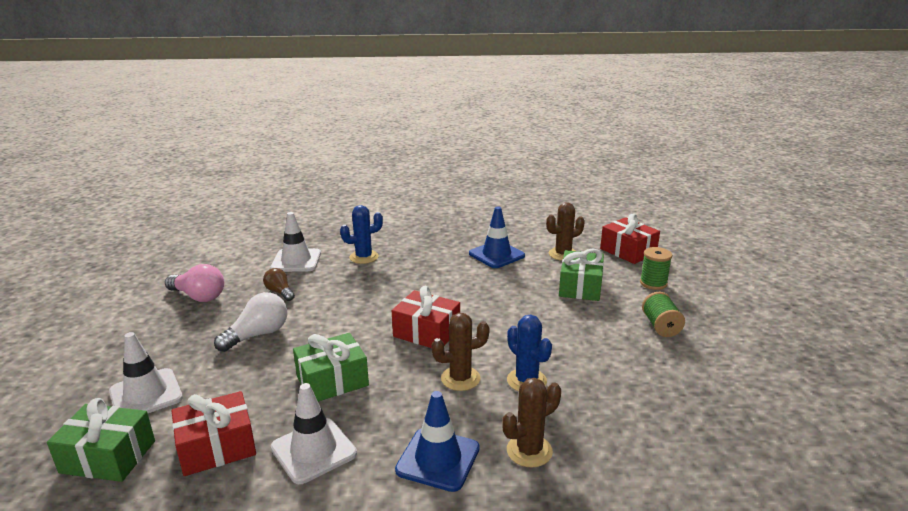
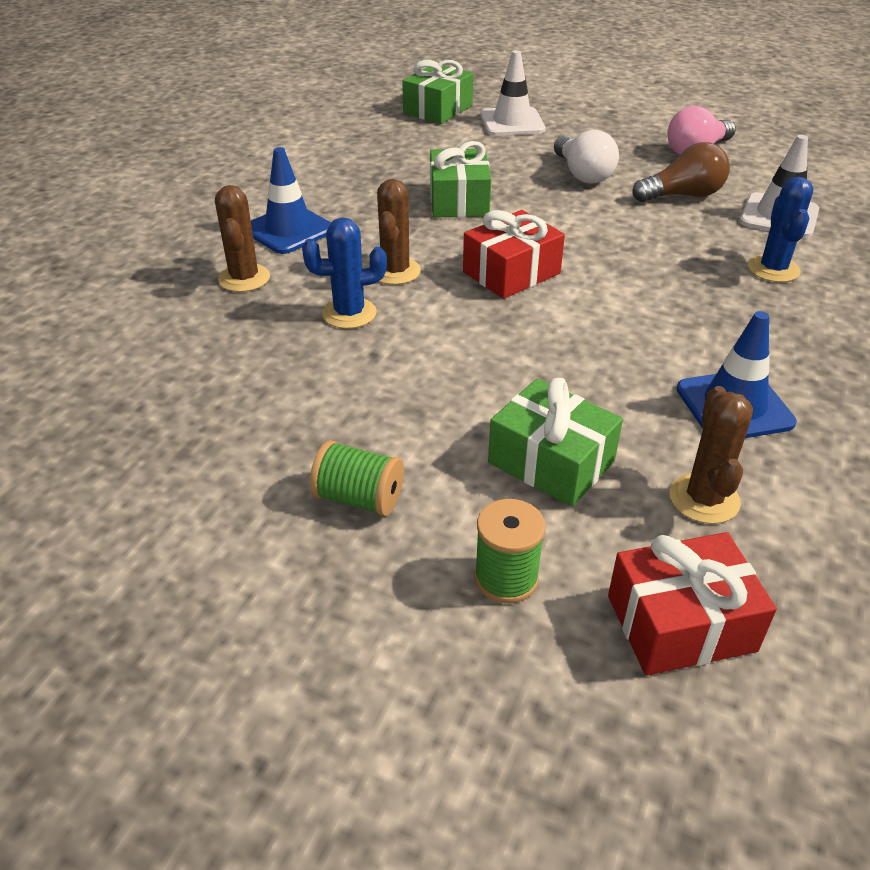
camera: 115 degrees right, 15 degrees up
(217, 447) = (409, 144): red gift -> none
(280, 292) = (682, 195): brown light bulb -> brown light bulb, size x1.58
(313, 450) = (362, 179): white traffic cone -> none

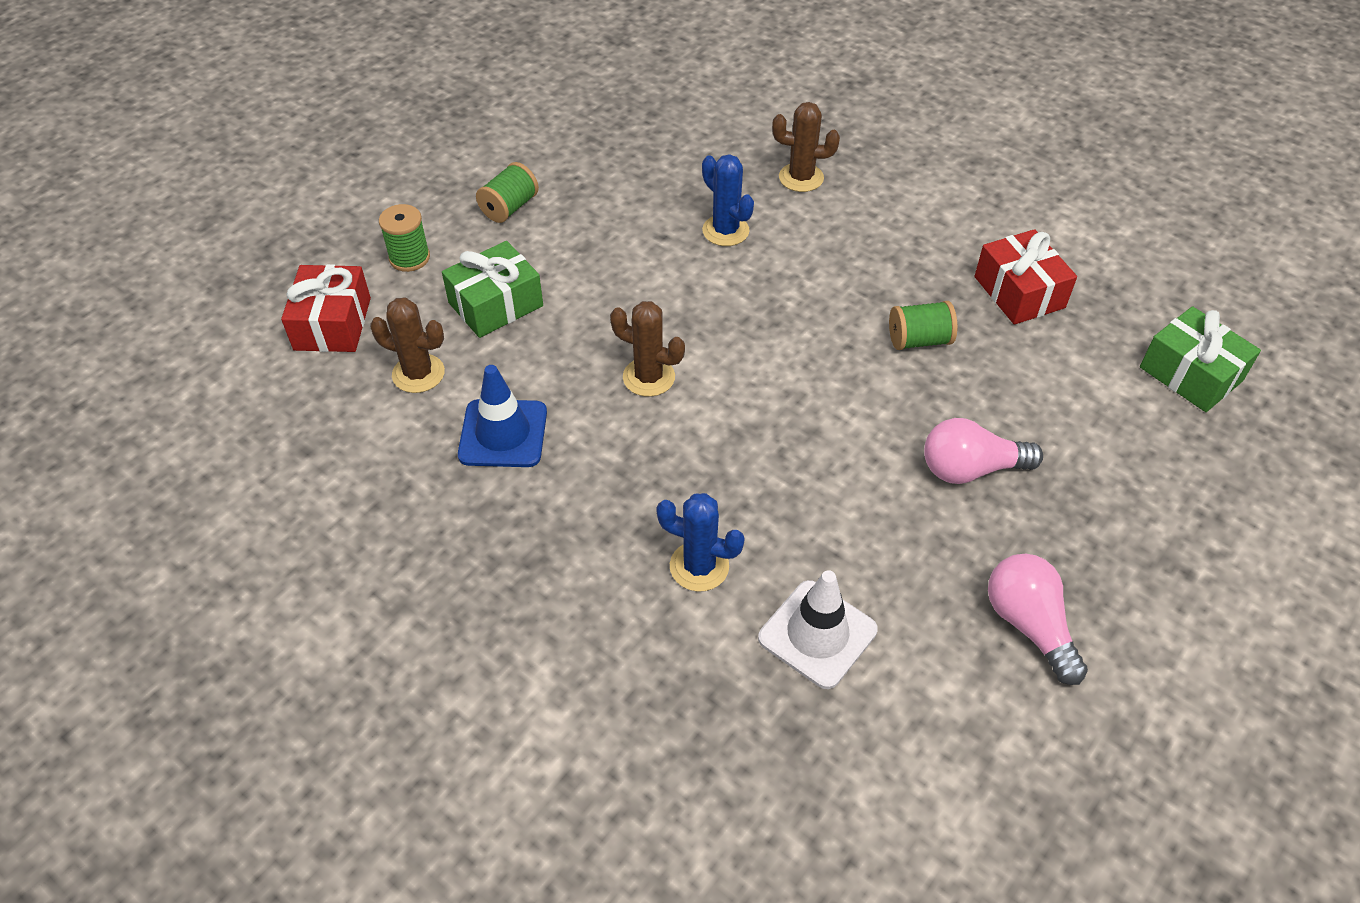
camera: 105 degrees right, 10 degrees up
(289, 230) = (881, 211): blue traffic cone -> none
(349, 313) = (725, 231): blue cactus -> blue cactus turned 45 degrees counterclockwise
(395, 271) = (785, 268): brown cactus -> brown cactus (648, 377)
(459, 201) = (919, 340): green gift -> green spool
(511, 273) = (759, 346): red gift -> red gift (1019, 292)
(512, 122) = (1143, 441): white traffic cone -> none
(582, 174) = (970, 469): white light bulb -> pink light bulb
(682, 195) = (894, 552): brown light bulb -> none

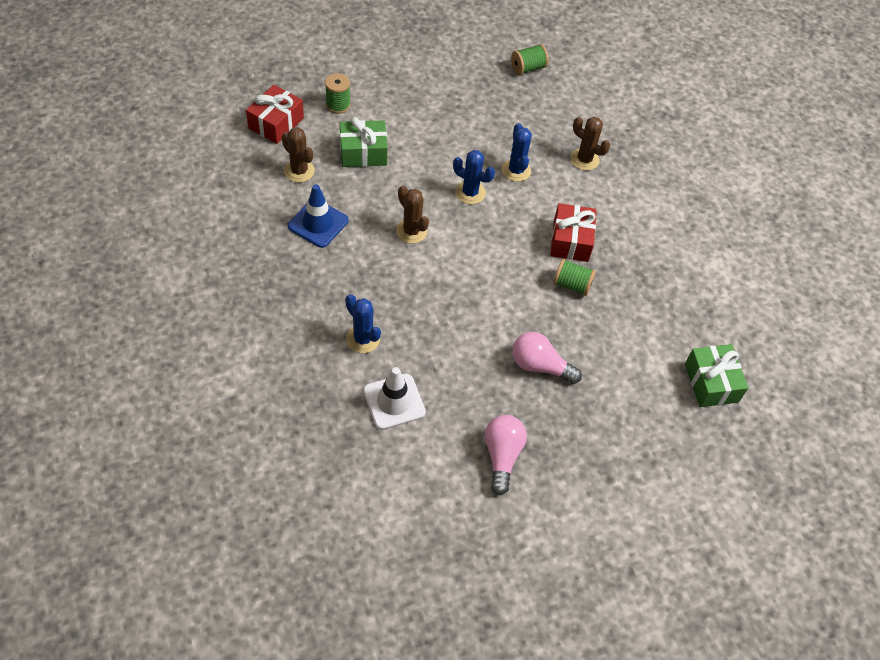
camera: 25 degrees right, 5 degrees up
(509, 207) = (409, 100): green spool -> green spool (528, 68)
(688, 287) = (470, 193): none -> blue cactus
(1019, 292) = (653, 287): red gift -> red gift (571, 241)

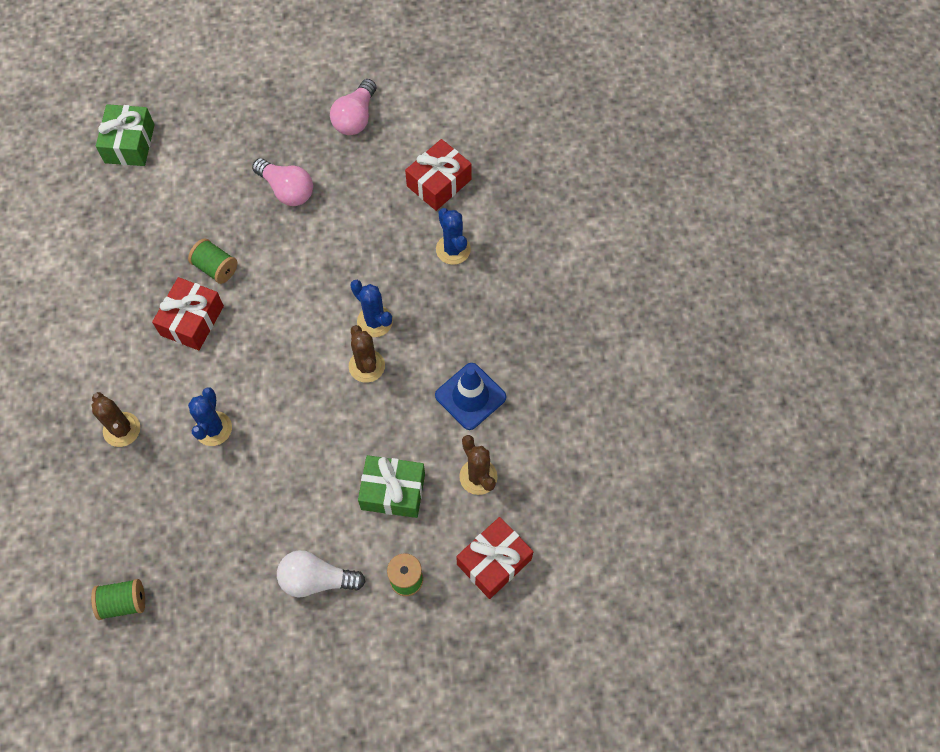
camera: 160 degrees left, 10 degrees up
(394, 401) = (439, 183): white traffic cone -> red gift
(402, 96) = (316, 579): none -> white light bulb
(470, 193) = (281, 406): blue cactus -> blue cactus (375, 321)

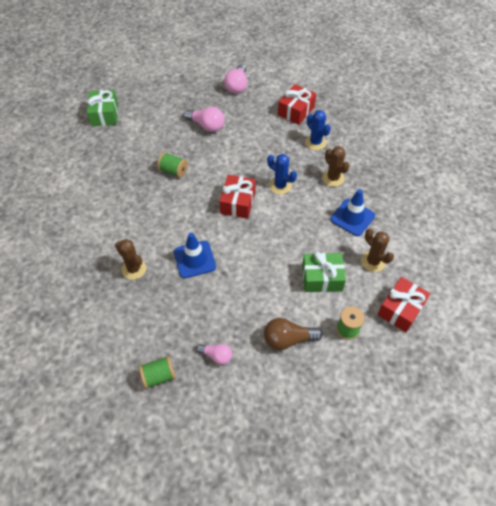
camera: 10 degrees left, 10 degrees down
(192, 320) = (165, 201): red gift -> red gift (238, 202)
(209, 586) = (216, 356): none -> pink light bulb
(213, 428) = (194, 259): blue cactus -> blue traffic cone
(316, 579) = (288, 339): white light bulb -> brown light bulb
(367, 366) = (283, 210): brown cactus -> brown cactus (333, 178)

